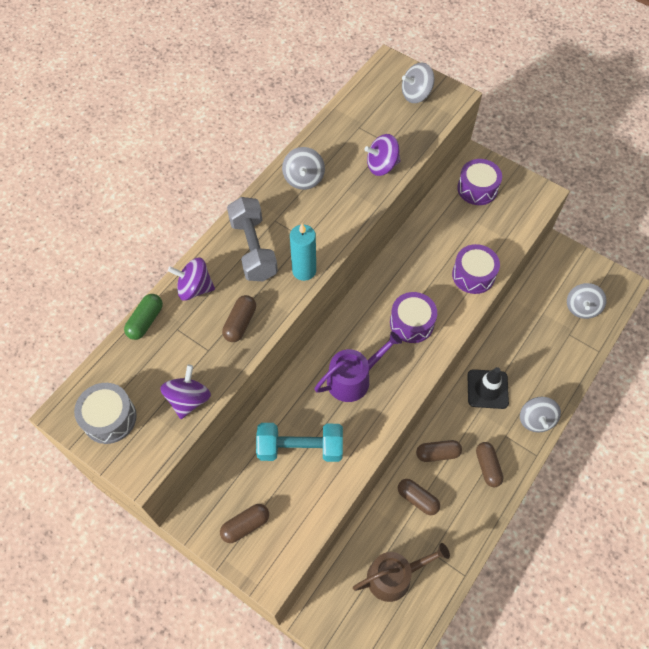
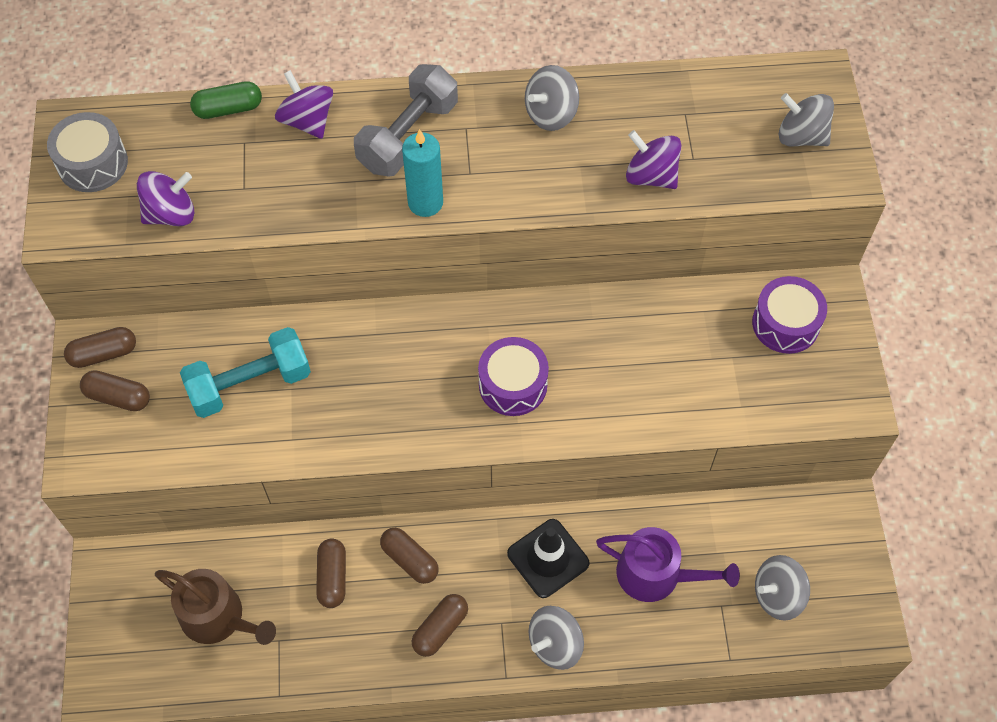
camera: 50 degrees right, 0 degrees up
(240, 323) = (302, 192): brown capsule -> brown capsule (103, 354)
(300, 448) = (250, 384): turquoise dumbbell -> turquoise dumbbell turned 75 degrees counterclockwise
(353, 378) = (382, 375): purple watering can -> purple watering can (657, 574)
(473, 275) = (647, 406): purple drum -> none

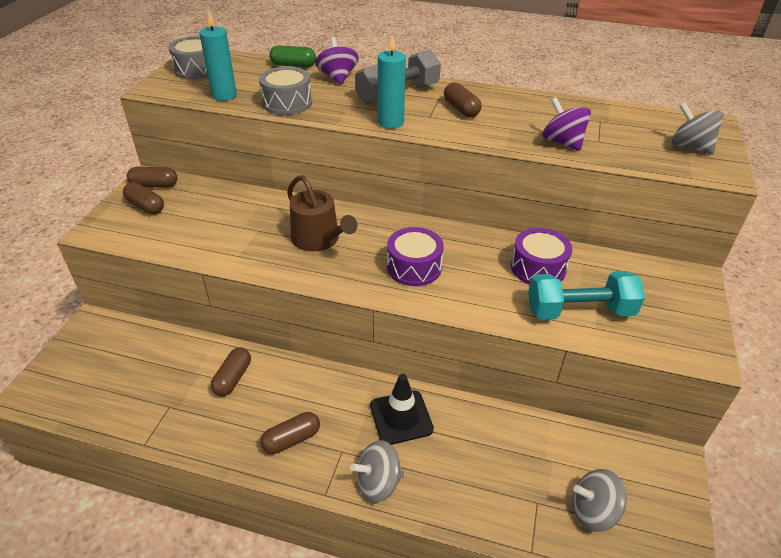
camera: 20 degrees right, 20 degrees down
(171, 214) = (224, 95): purple spinning top -> turquoise candle
(218, 617) = (138, 378): brown watering can -> brown watering can (319, 239)
(250, 384) = (232, 221): turquoise dumbbell -> turquoise dumbbell (579, 311)
(268, 203) = (287, 103): none -> grey drum
(410, 560) = (295, 385): brown capsule -> brown capsule (461, 109)
(551, 114) = (501, 103): grey spinning top -> none
(657, 574) = (487, 459): purple watering can -> none
(785, 323) = (649, 286): purple drum -> purple drum (538, 268)

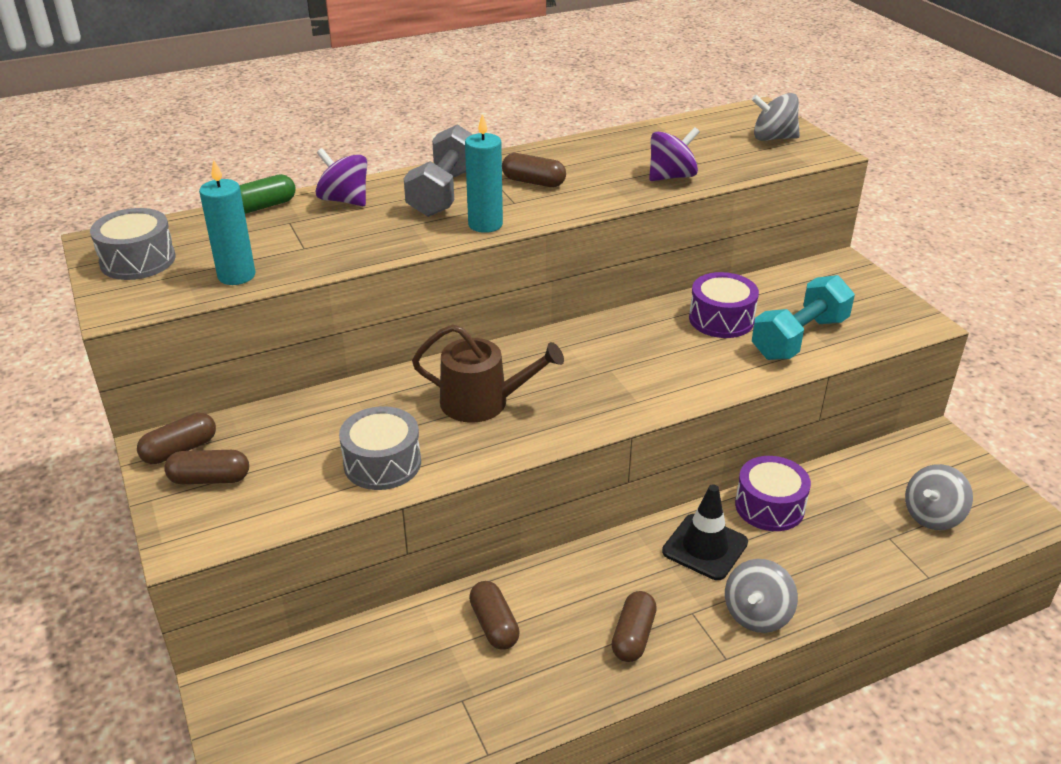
camera: 40 degrees left, 5 degrees down
(287, 103) = (333, 252): grey drum -> grey drum (382, 463)
(414, 267) = (616, 377): purple drum -> purple drum (769, 506)
(562, 142) = (671, 176): purple spinning top -> purple spinning top turned 135 degrees clockwise

